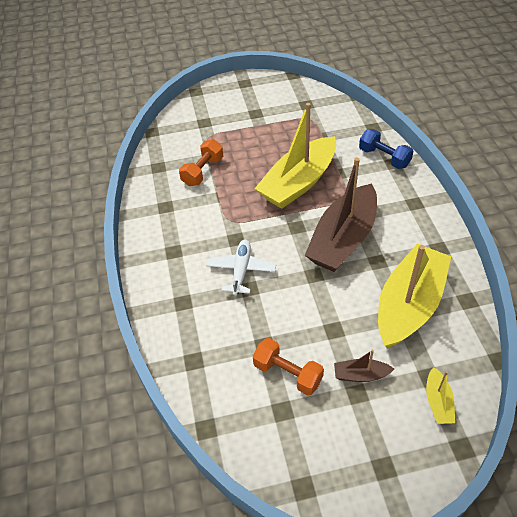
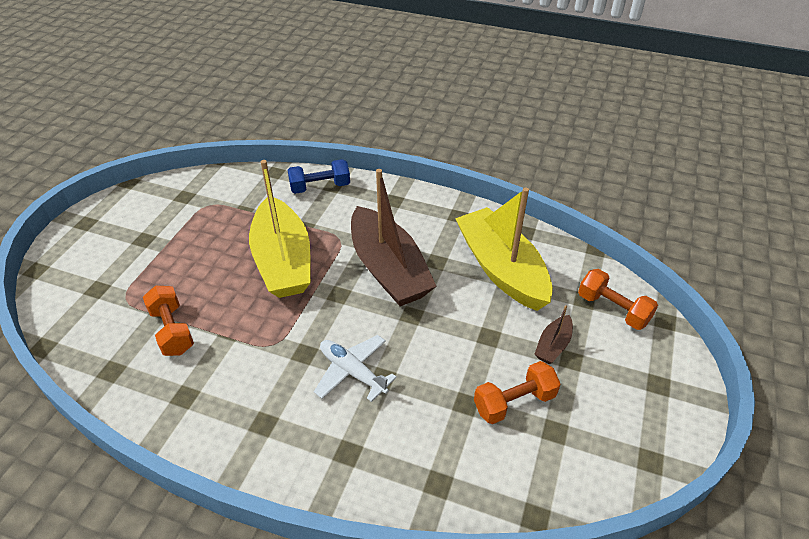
camera: 60 degrees left, 5 degrees down
(438, 402) = (613, 309): yellow boat -> orange dumbbell

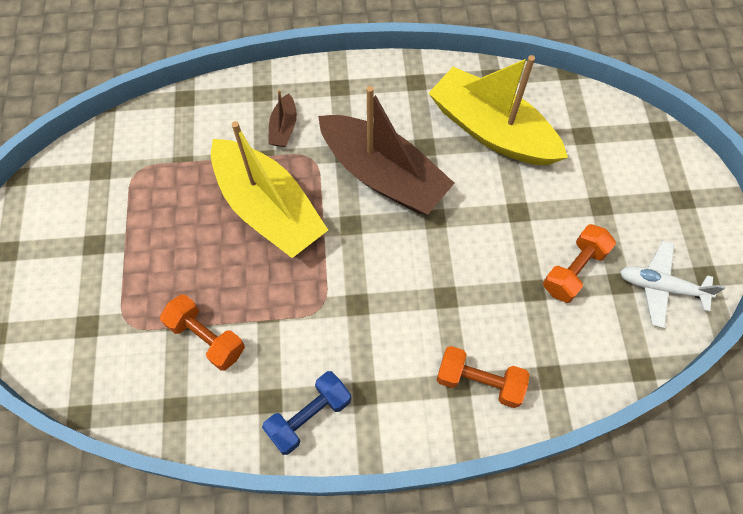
camera: 25 degrees left, 20 degrees up
(320, 187) = (249, 99): blue dumbbell -> blue dumbbell (309, 416)
(353, 372) = (415, 303): white plane -> white plane (661, 287)
(553, 345) = (579, 197): brown boat -> brown boat (284, 128)
(613, 309) = (612, 135): orange dumbbell -> orange dumbbell (479, 381)

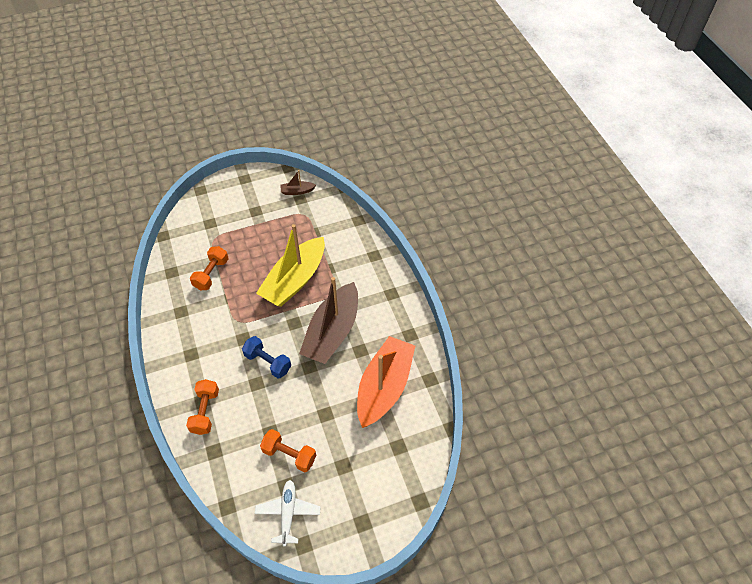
camera: 75 degrees right, 10 degrees down
(284, 128) = (352, 273): brown boat -> brown boat (297, 191)
(309, 416) = (174, 331): blue dumbbell -> blue dumbbell (268, 362)
(492, 130) = (384, 387): yellow boat -> orange boat

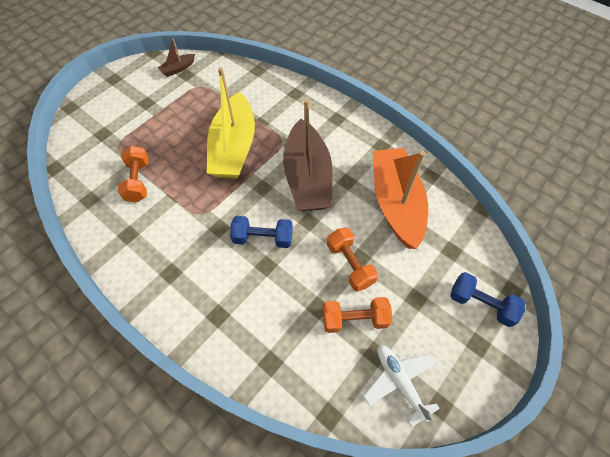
camera: 30 degrees left, 5 degrees up
(205, 411) = (230, 325): orange dumbbell -> orange dumbbell (350, 264)
(388, 497) = (481, 304): none -> blue dumbbell

